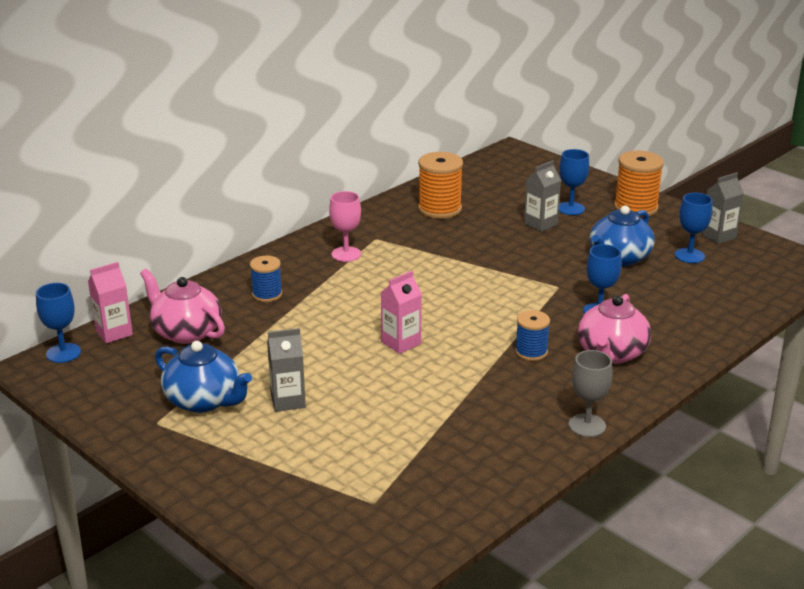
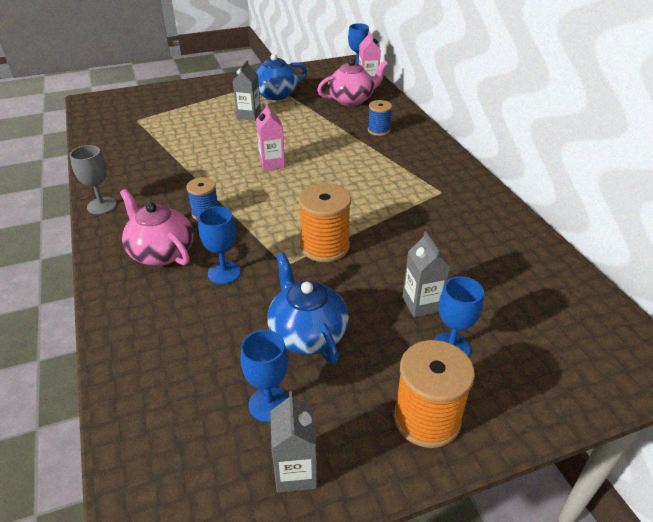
camera: 115 degrees right, 10 degrees up
(346, 254) = (420, 172): pink goblet -> none
(439, 209) = (489, 244): orange spool -> orange spool (325, 246)

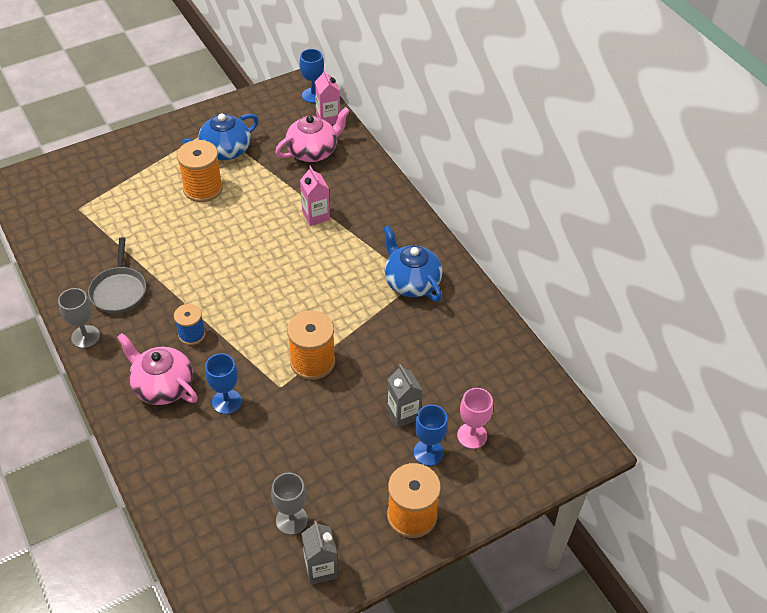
camera: 10 degrees left, 10 degrees up
(148, 175) = (119, 291): none -> grey pan
(249, 115) = (203, 188): grey carton -> orange spool
(269, 404) = (291, 520): blue goblet -> grey goblet
(272, 163) = (243, 260): pink carton -> pink carton (316, 216)
(307, 333) = (311, 454): blue teapot -> blue teapot (411, 282)
(378, 130) = (347, 199): blue spool -> none
(505, 335) = (472, 435): none -> pink goblet

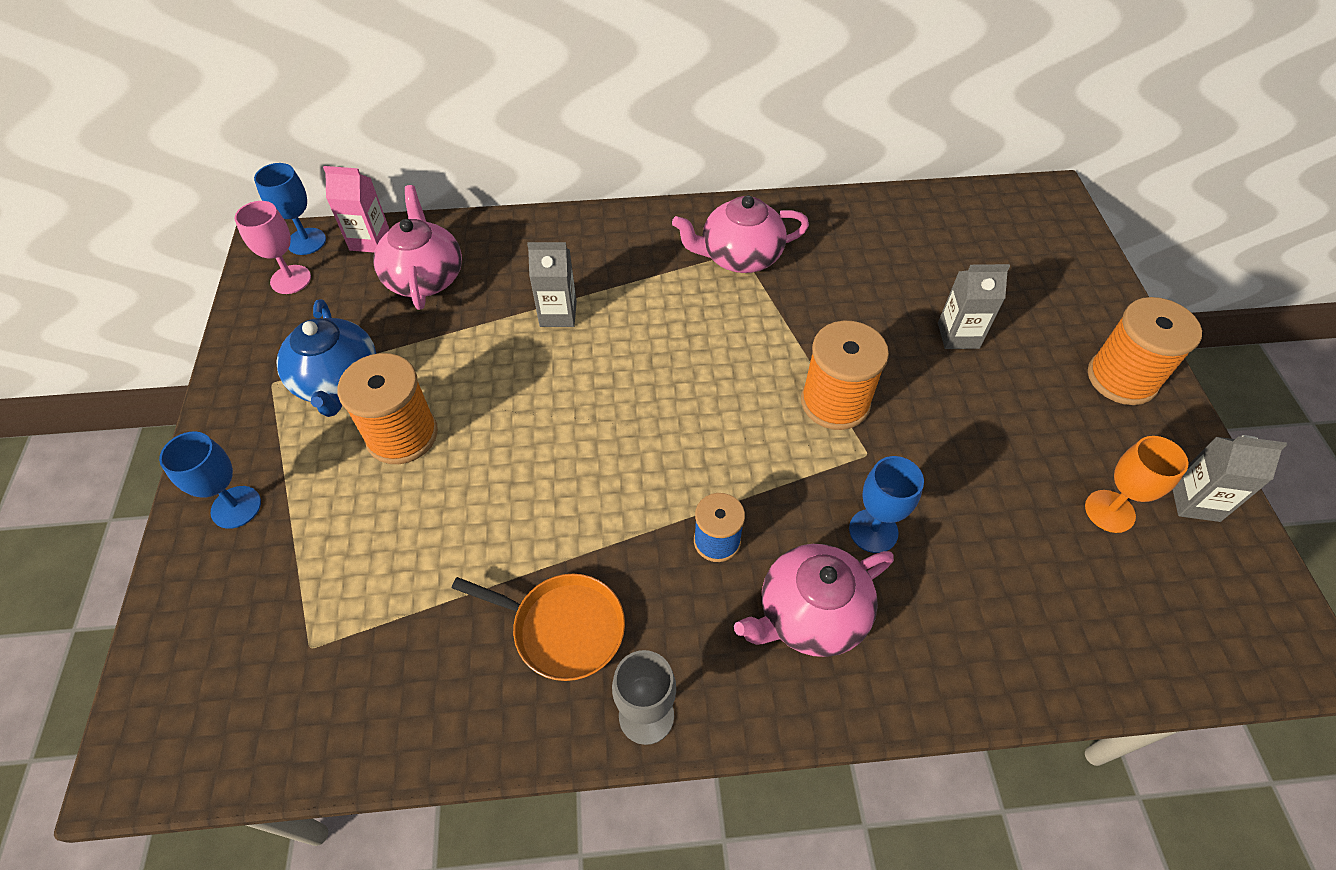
camera: 65 degrees left, 5 degrees up
(119, 291) = (563, 628): grey pan -> orange pan
(291, 520) = (1109, 511): grey goblet -> orange goblet
(316, 216) = (558, 314): pink carton -> grey carton
(411, 282) = (739, 256): blue teapot -> pink teapot
(428, 452) = (1026, 331): blue goblet -> blue goblet (236, 507)
(472, 435) = (1011, 283): pink goblet -> pink goblet (291, 279)

